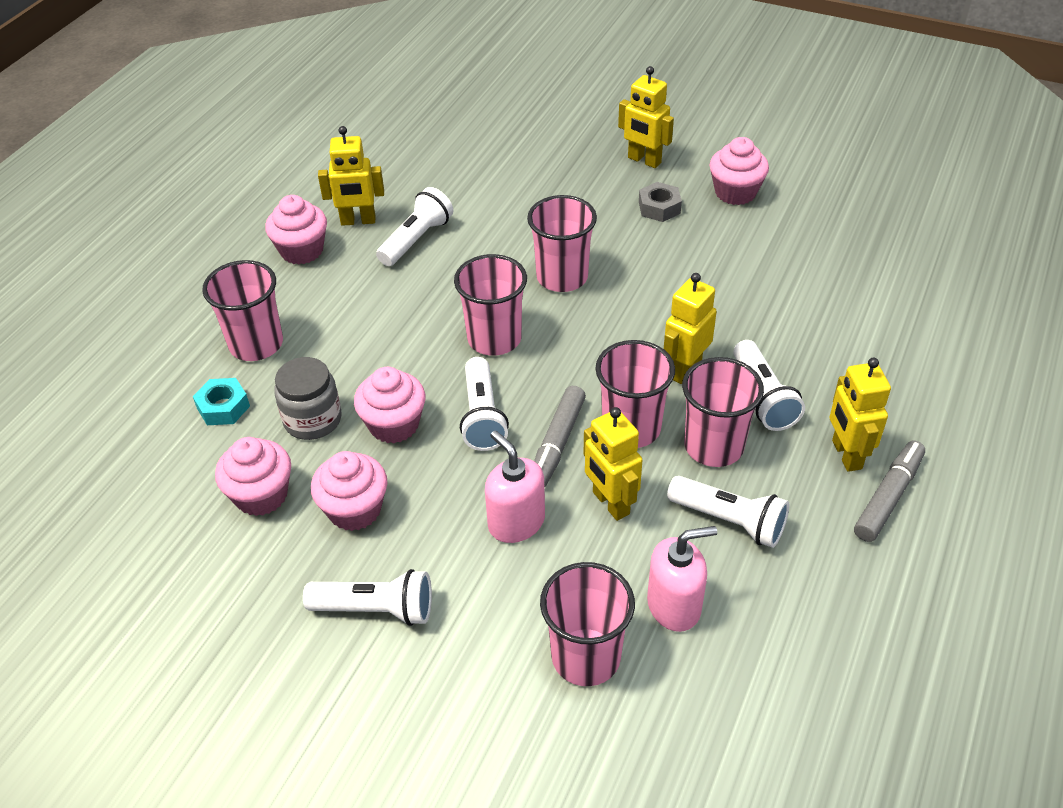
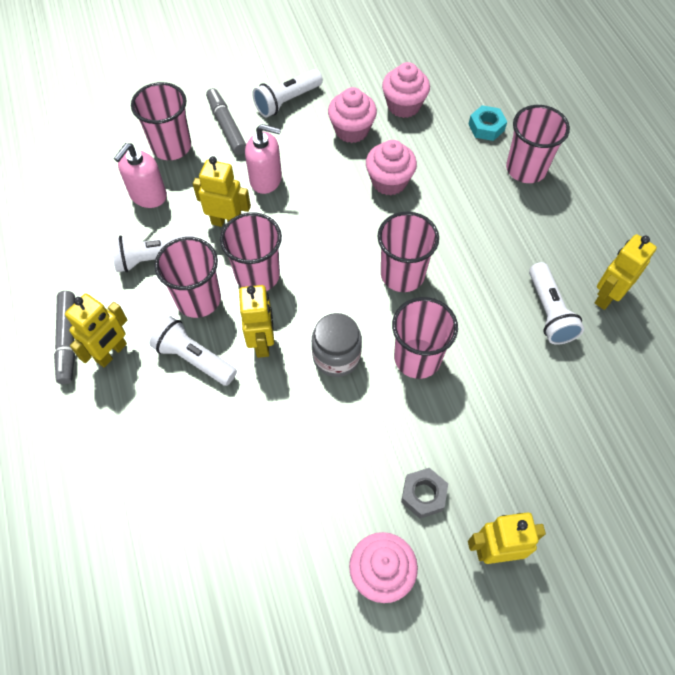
camera: 135 degrees right, 15 degrees up
(302, 250) = (602, 245): pink cupcake -> none
(312, 420) = (433, 154): grey jar -> grey jar (336, 356)
(482, 416) = (349, 220): white flashlight -> none
(557, 443) = (290, 235): grey marker -> grey marker (227, 126)
(846, 455) = (112, 353): yellow robot -> yellow robot turned 90 degrees clockwise

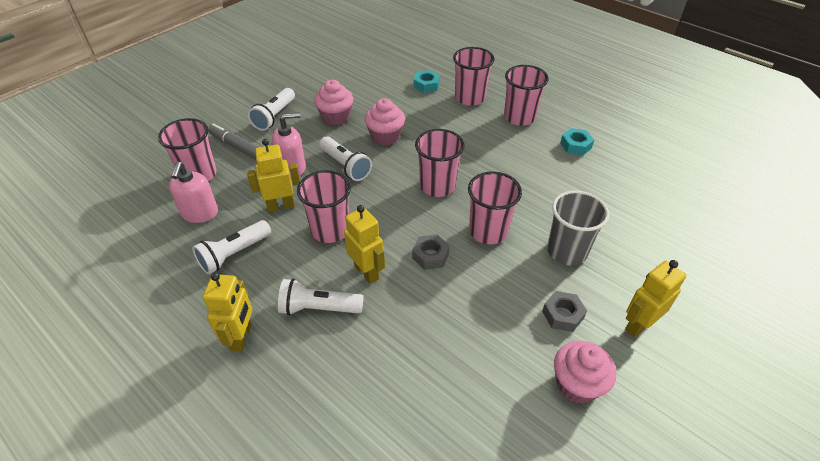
camera: 30 degrees left, 15 degrees down
(68, 340) = (193, 347): grey marker -> none
(198, 299) = (293, 265): pink cup -> pink cup (519, 117)
(336, 356) = (430, 256): grey jar -> grey nut
(403, 106) = (362, 92): pink cupcake -> none
(485, 426) = (567, 251): none -> grey cup
(549, 312) = (549, 168): white flashlight -> white flashlight (345, 166)
(607, 296) = (575, 145): yellow robot -> turquoise nut

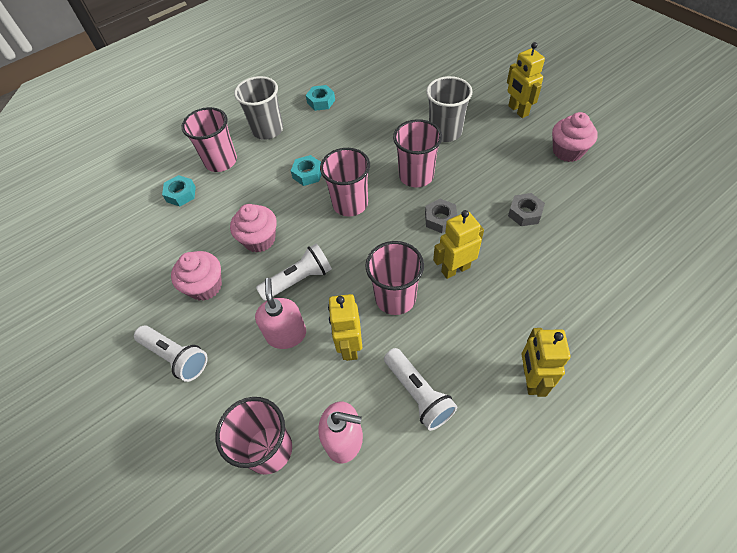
camera: 75 degrees left, 10 degrees up
(237, 147) = (225, 402): grey marker -> none
(241, 337) = (530, 379): yellow robot -> yellow robot turned 105 degrees counterclockwise
(318, 308) = (496, 310): white flashlight -> none
(469, 152) = (307, 174): none -> turquoise nut
(519, 117) = (268, 130): pink cup -> grey cup
(562, 315) = (508, 147): grey nut -> grey nut (525, 213)

